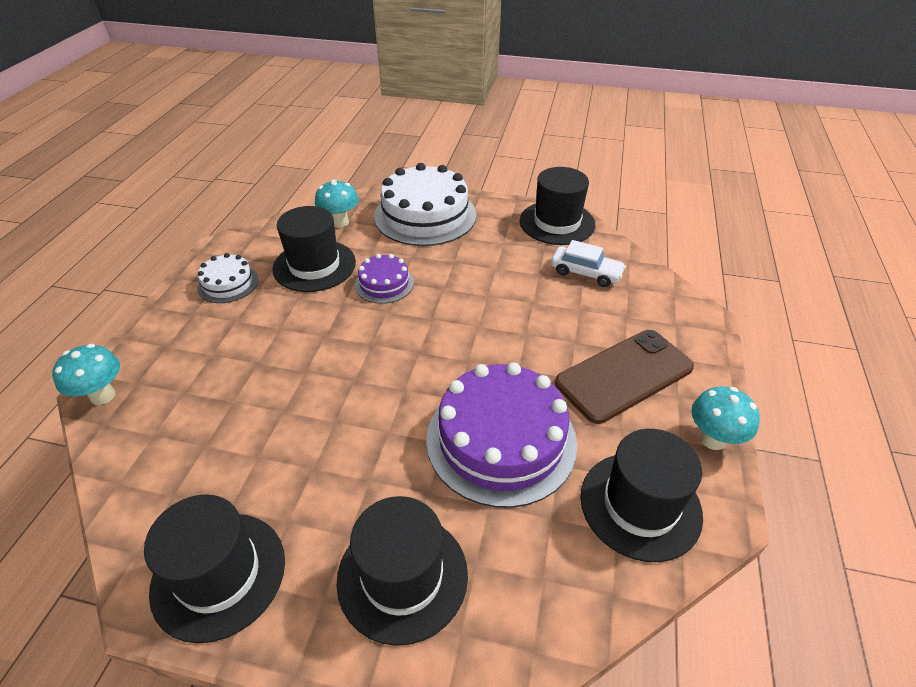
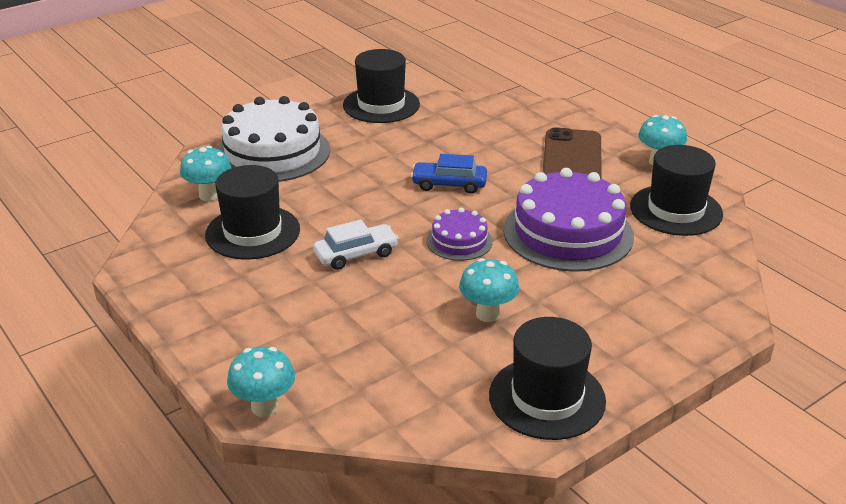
camera: 50 degrees left, 10 degrees down
(228, 283) = (203, 287): white cake -> none
(318, 456) = (487, 314): none -> turquoise mushroom
(384, 284) = (333, 209): purple cake -> purple cake (459, 241)
(402, 576) = (632, 319): black hat -> none
(489, 321) = (449, 184): none -> blue car
(585, 273) = (455, 124): white car -> white car (356, 254)

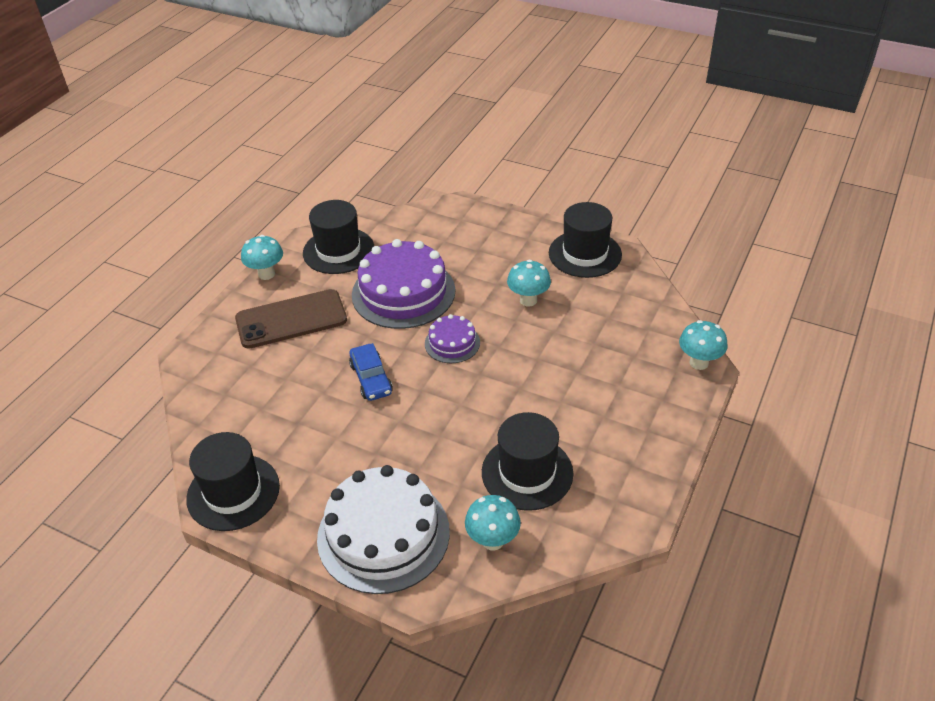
camera: 115 degrees left, 10 degrees up
(356, 254) = (510, 392): white car -> none

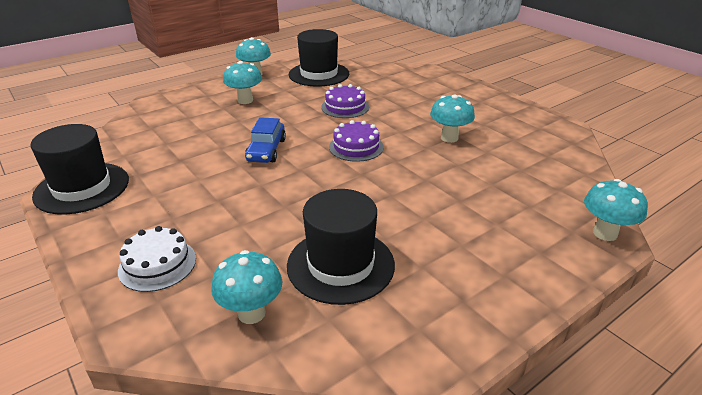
camera: 25 degrees right, 10 degrees down
(291, 319) = (245, 100): brown phone -> turquoise mushroom
(383, 534) = (157, 264): white cake -> white cake, size x0.51
(403, 292) = (345, 107): purple cake -> purple cake, size x0.51
(585, 254) = (527, 122): black hat -> none

